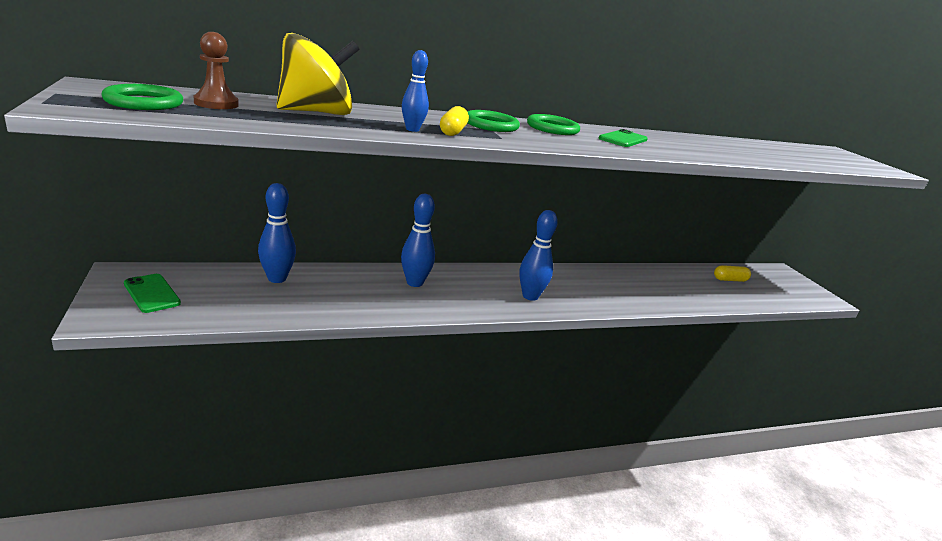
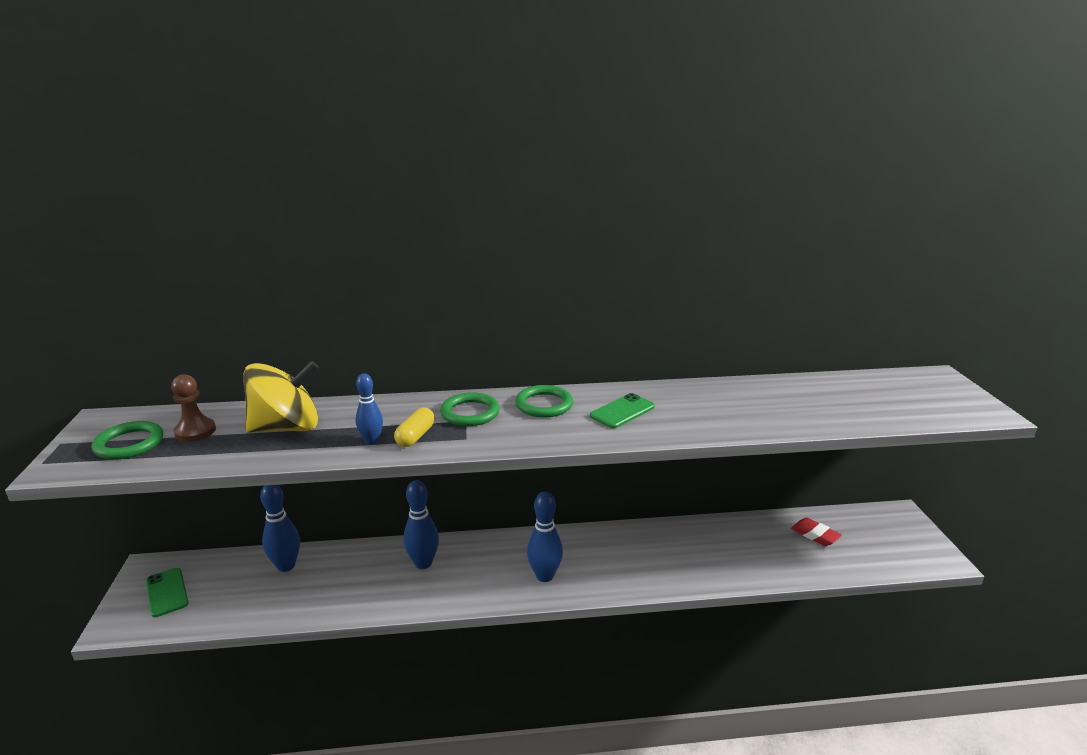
camera: 15 degrees right, 0 degrees up
(729, 280) = (815, 535): yellow capsule -> red eraser

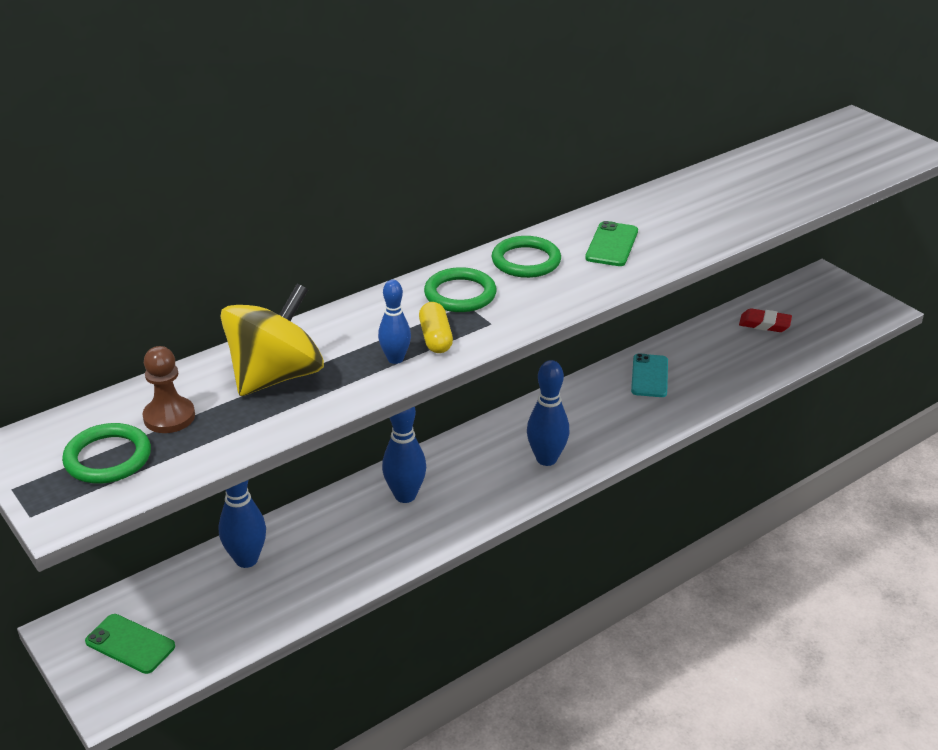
camera: 30 degrees left, 10 degrees up
(681, 542) = (649, 376): none -> turquoise phone

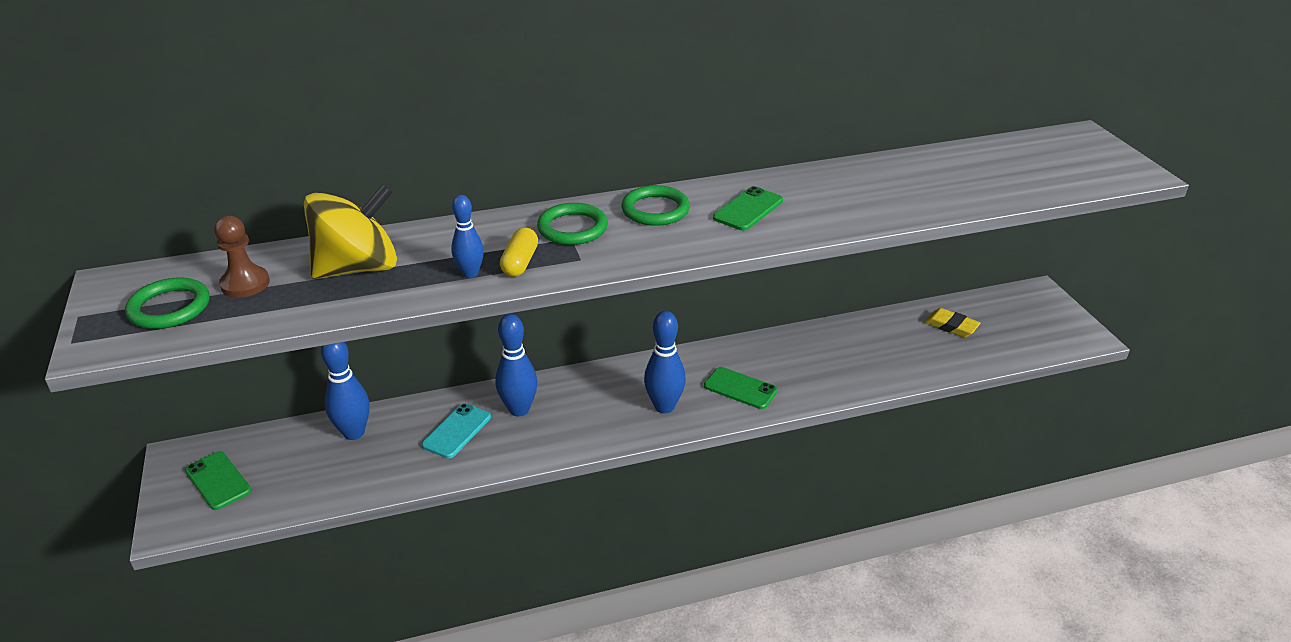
camera: 20 degrees right, 0 degrees up
(608, 425) = (740, 388): none -> green phone
(649, 376) = (807, 351): turquoise phone -> turquoise phone (457, 431)
(764, 324) = (951, 326): red eraser -> yellow eraser

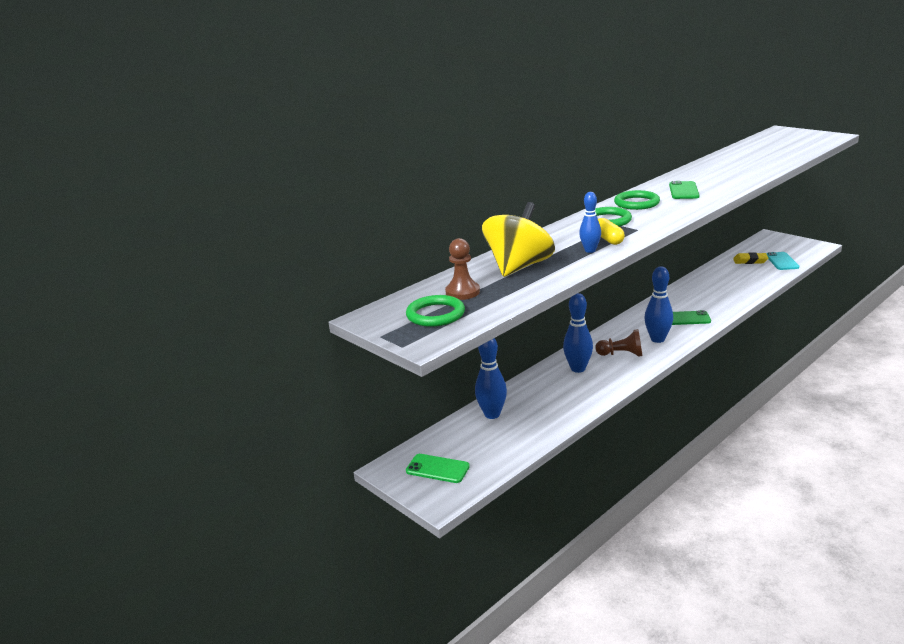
camera: 25 degrees left, 10 degrees down
(457, 431) = (556, 391): turquoise phone -> turquoise phone (781, 261)
(593, 411) = (621, 354): none -> brown pawn

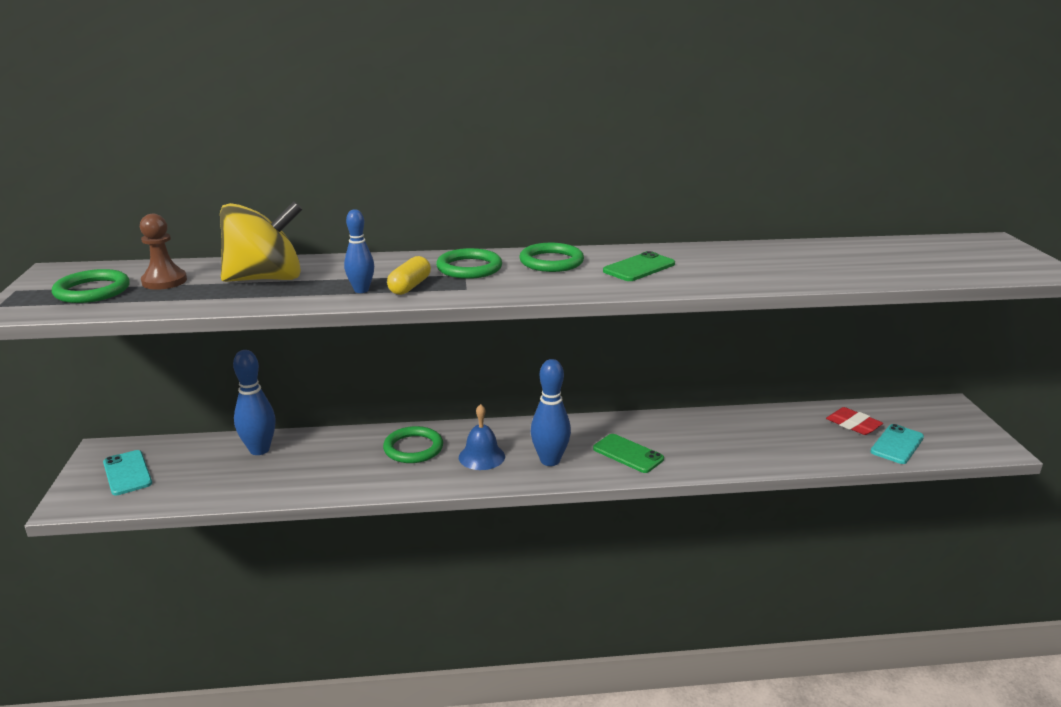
camera: 35 degrees right, 0 degrees up
(437, 469) = (127, 473): green phone -> turquoise phone
(578, 369) = (413, 448): blue bowling pin -> green ring
(621, 354) = (481, 456): brown pawn -> blue bell
(750, 261) = (853, 425): yellow eraser -> red eraser

